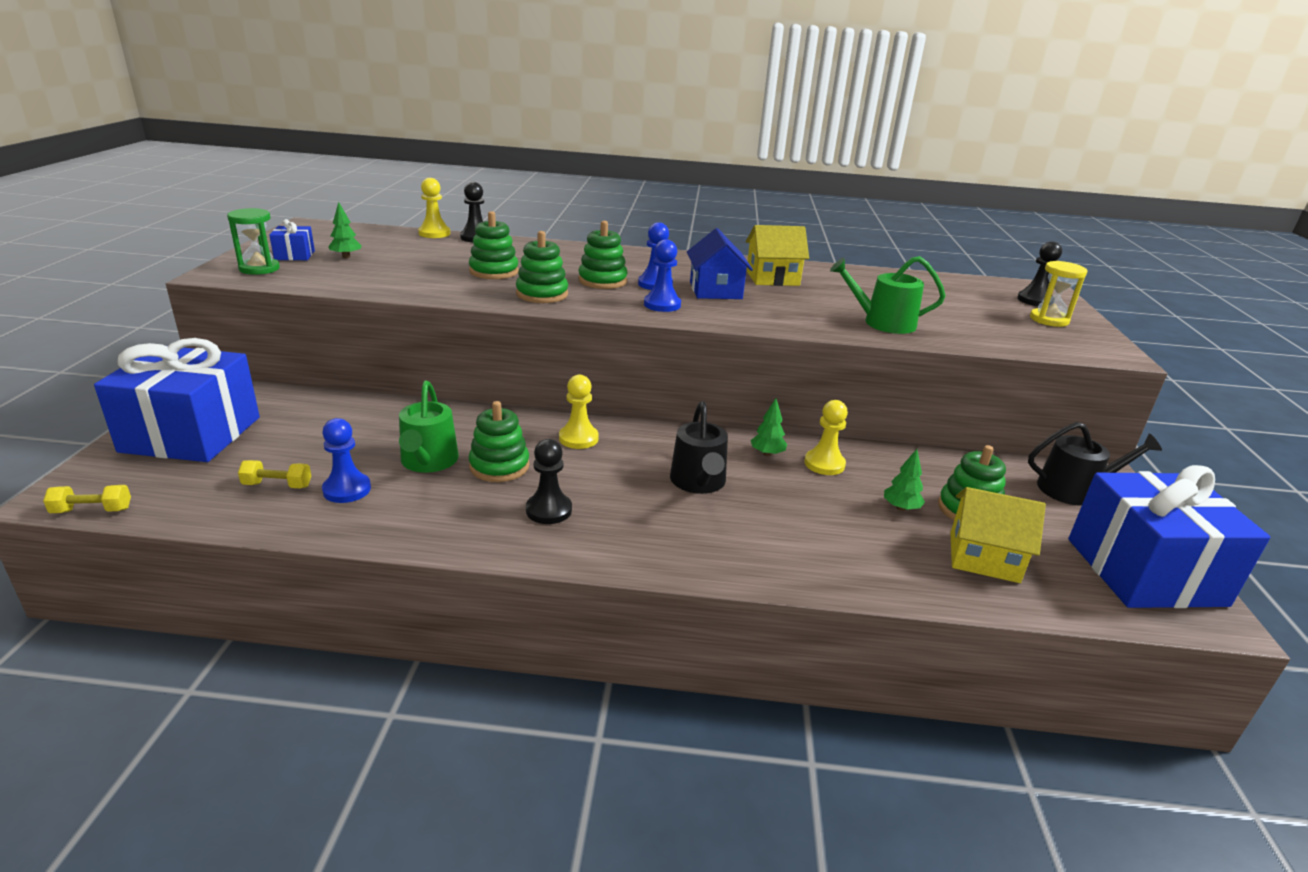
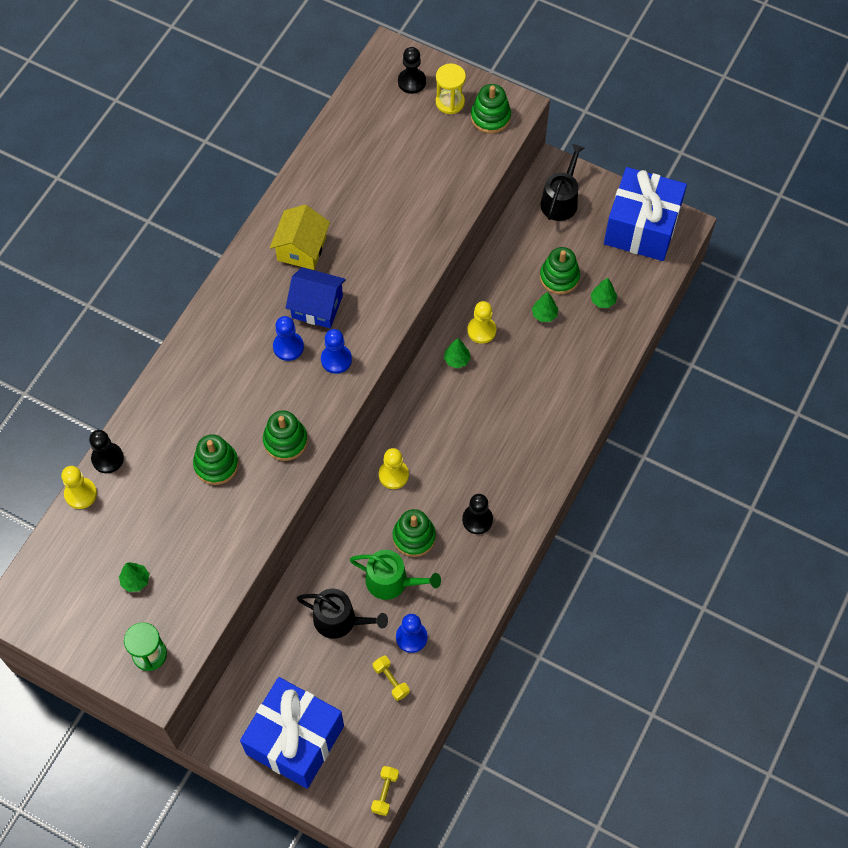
camera: 65 degrees left, 35 degrees up
(277, 485) = (391, 680): yellow dumbbell -> yellow dumbbell turned 60 degrees counterclockwise
(294, 255) = (117, 624): blue gift -> none
(602, 281) = (267, 385): green stacking toy -> green stacking toy (490, 117)
(698, 482) = (476, 419): black watering can -> black watering can (340, 620)
(882, 323) = (419, 221): green watering can -> none
(984, 557) = (602, 300): yellow house -> green tree

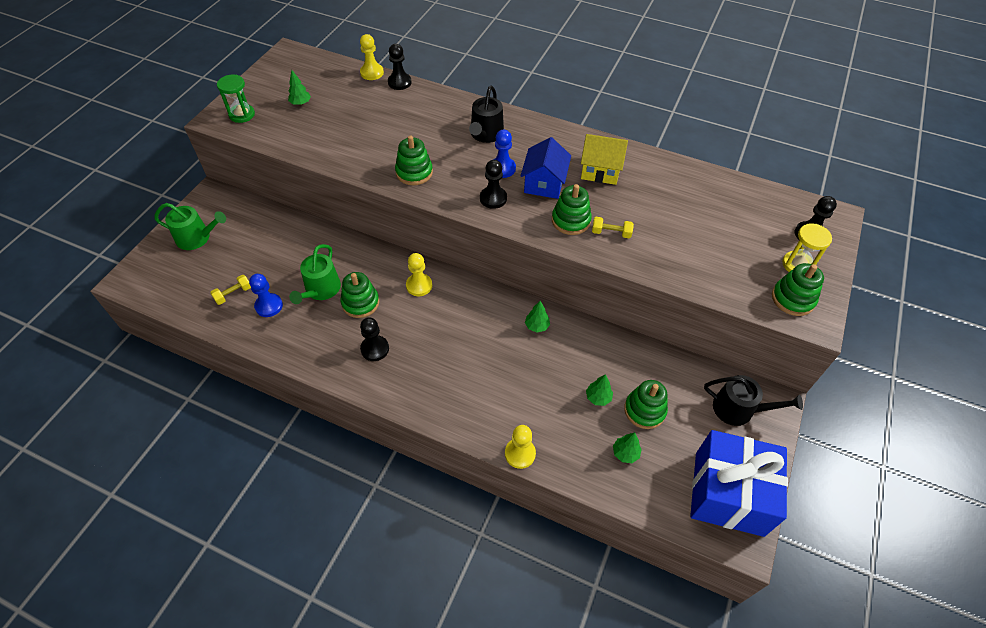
camera: 85 degrees right, 10 degrees down
(216, 464) = (393, 136): green stacking toy -> green stacking toy (570, 220)
(295, 740) = (197, 238): blue gift -> green watering can
(336, 359) = (493, 198): blue pawn -> black pawn
(340, 620) = (290, 258): black watering can -> black watering can (485, 134)
(385, 792) = (139, 295): yellow dumbbell -> yellow dumbbell (611, 233)
(481, 330) = (571, 344): yellow pawn -> yellow pawn (520, 453)

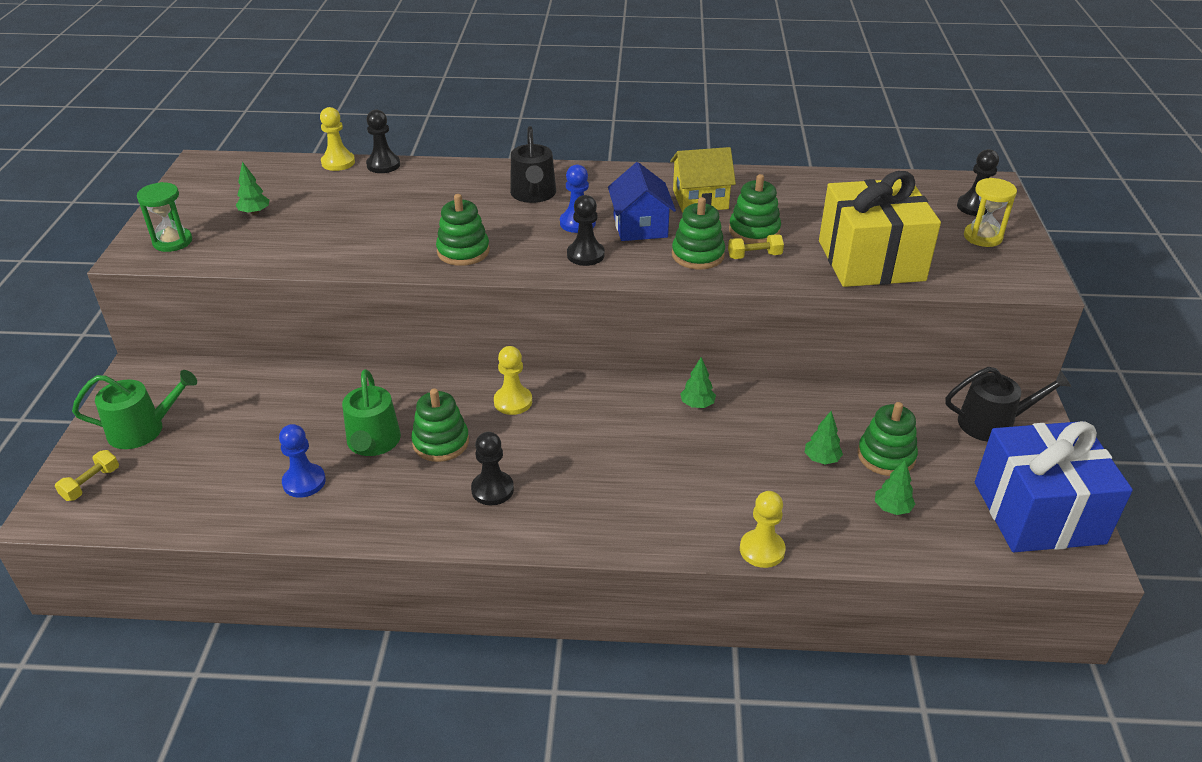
camera: 20 degrees left, 15 degrees down
(233, 294) = (239, 482): yellow dumbbell -> yellow dumbbell (91, 484)
(695, 262) = (871, 261): none -> yellow gift
(793, 299) = (1000, 269): green stacking toy -> green stacking toy (754, 231)

